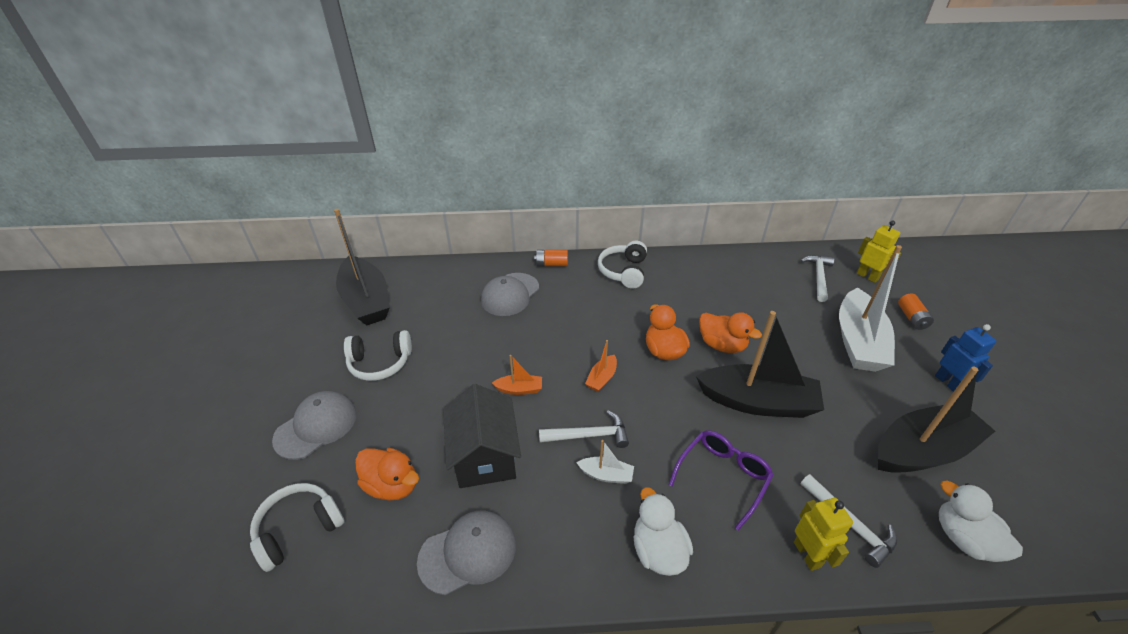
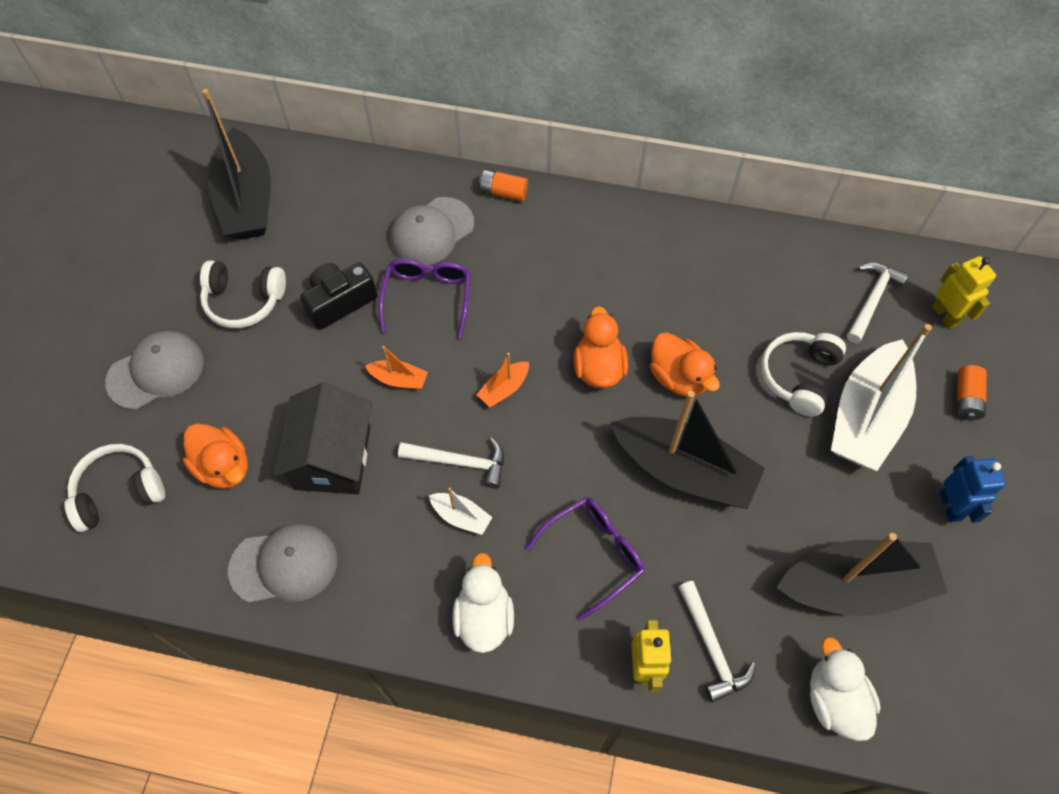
camera: 15 degrees right, 20 degrees up
(456, 349) = (339, 302): none -> black camera
(522, 333) = (427, 297): none -> purple glasses
(624, 271) = (598, 227): white headphones -> white headphones (799, 376)

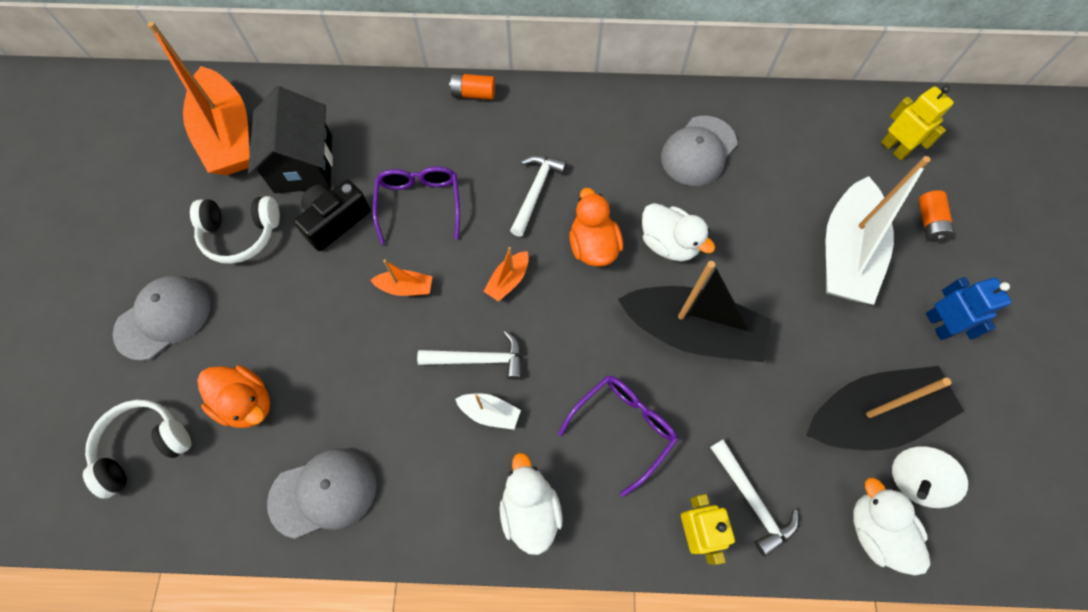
camera: 10 degrees left, 5 degrees up
(247, 200) = (228, 136): black boat -> orange boat
(333, 457) = (354, 375): black house -> black house (303, 164)
(431, 232) = (412, 140): grey cap -> grey cap (698, 151)
(678, 377) = (669, 244): orange duck -> white duck
(799, 376) = (777, 225): white headphones -> none
(871, 300) = (827, 144): white hammer -> white hammer (535, 192)
(887, 657) = (914, 479): none -> white spinning top

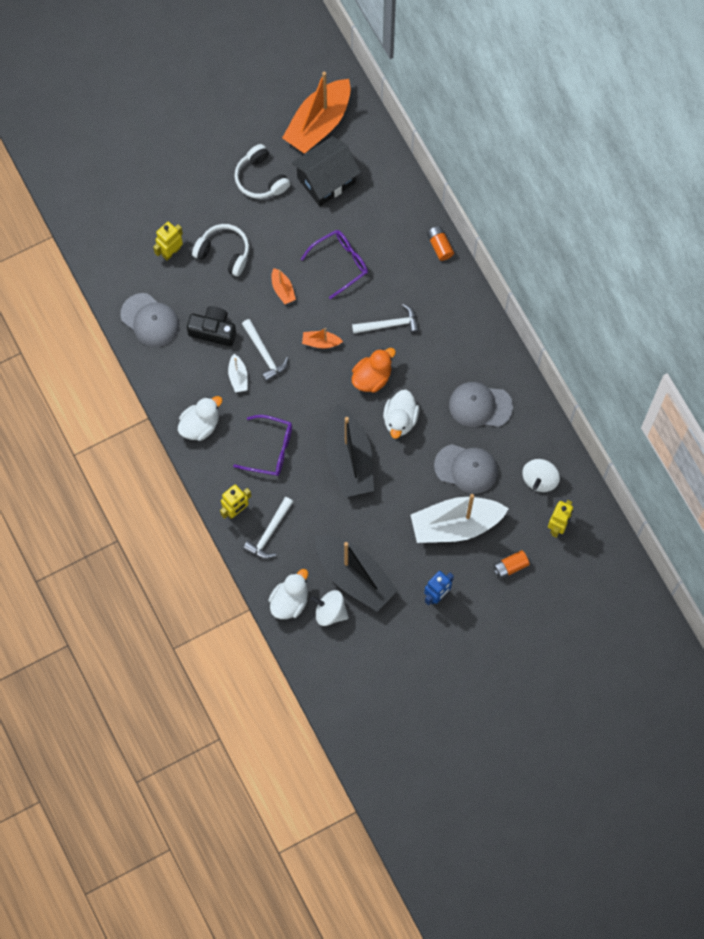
camera: 60 degrees right, 5 degrees up
(144, 447) = (120, 218): white headphones -> white headphones (224, 253)
(163, 318) = (189, 175): grey cap -> grey cap (466, 468)
(247, 403) = (171, 252): orange duck -> yellow robot
(335, 221) = (300, 224): black camera -> black camera (213, 330)
(825, 138) = (539, 479): none -> white spinning top

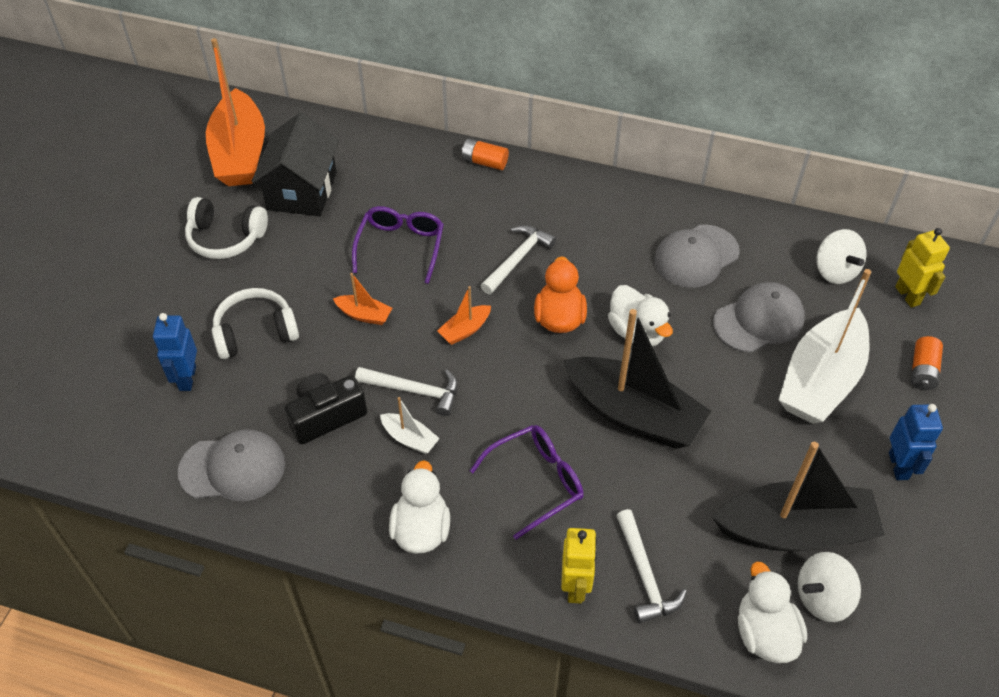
camera: 45 degrees left, 20 degrees down
(171, 252) = (187, 378): yellow robot -> blue robot

